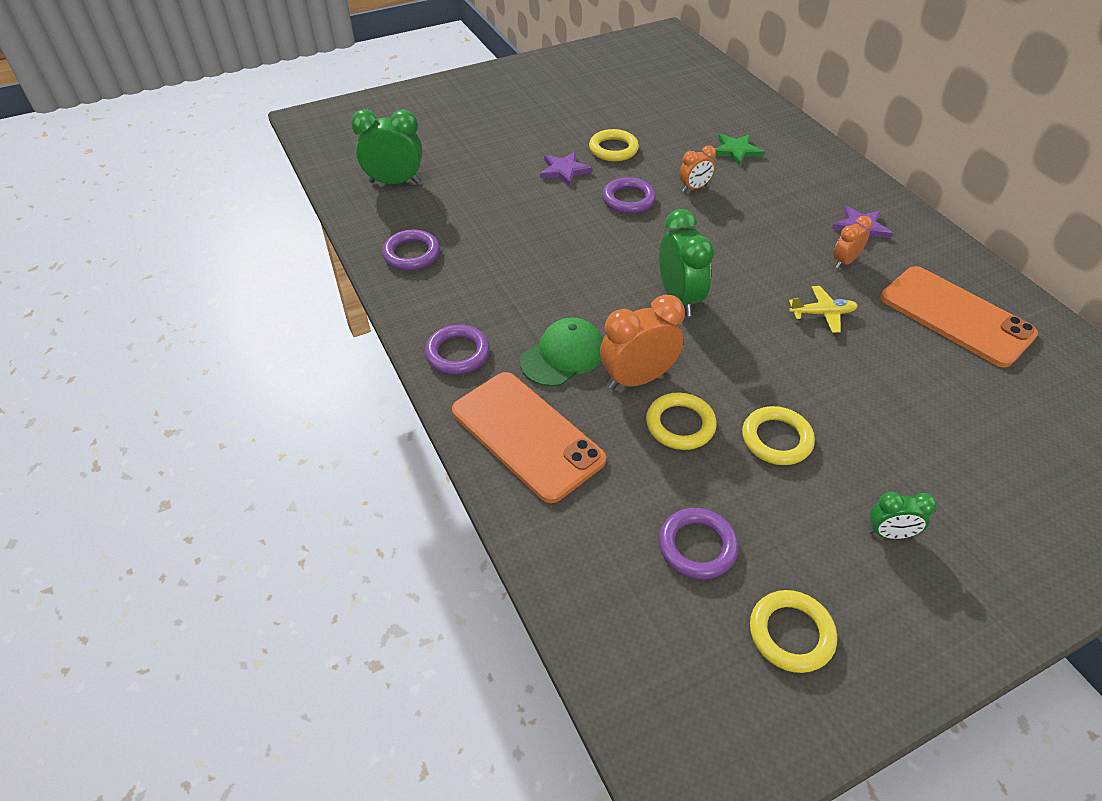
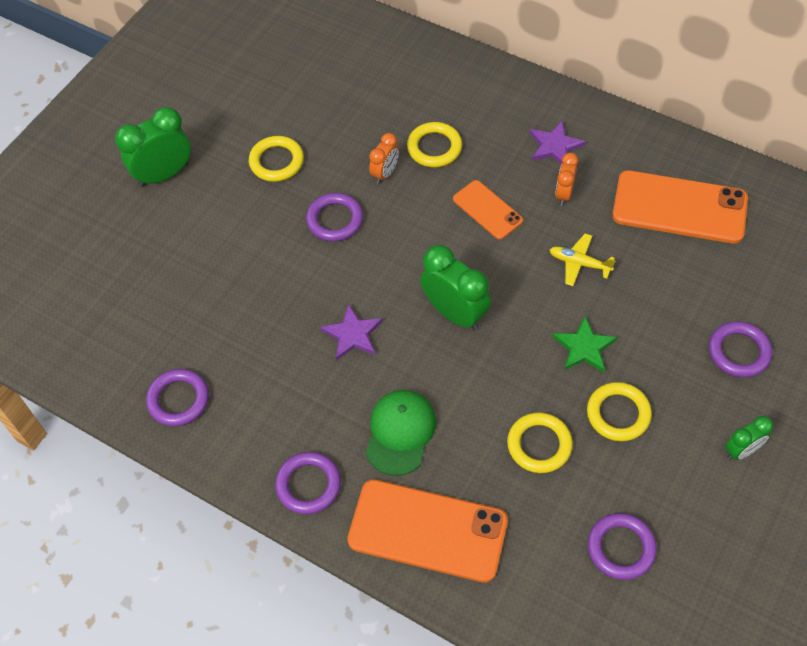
camera: 30 degrees left, 10 degrees up
(394, 182) = (89, 321): green clock -> green clock (164, 175)
(564, 170) = (248, 215): purple star -> purple star (352, 334)
(637, 379) = (477, 420): orange clock -> none
(736, 151) = (393, 104): green star -> green star (584, 347)
(764, 244) = (487, 210): none -> orange phone
(791, 633) = (725, 577): yellow ring -> yellow ring (434, 148)
(822, 313) = (579, 263): yellow plane -> yellow plane turned 120 degrees counterclockwise
(943, 451) = (739, 352): none -> purple ring

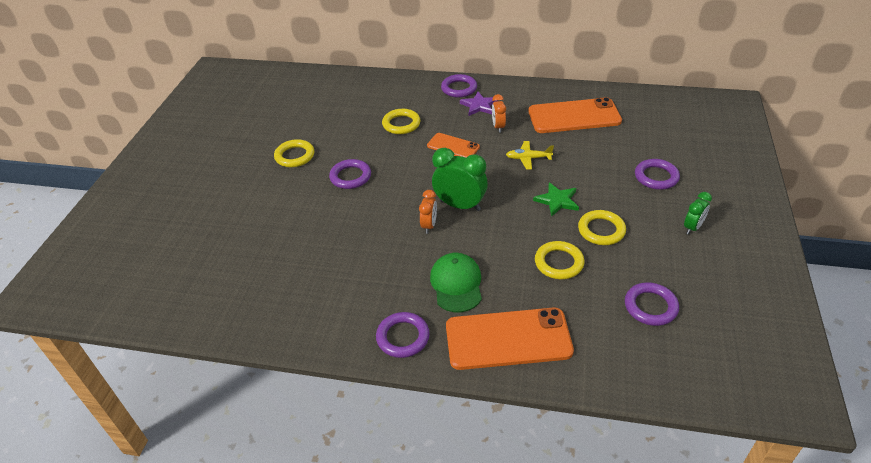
camera: 20 degrees left, 15 degrees down
(164, 175) = (213, 182): green clock -> none
(178, 400) = (275, 312): purple ring -> purple ring (459, 88)
(352, 334) = (393, 236): purple star -> none
(385, 173) = (374, 144): orange clock -> orange clock (429, 225)

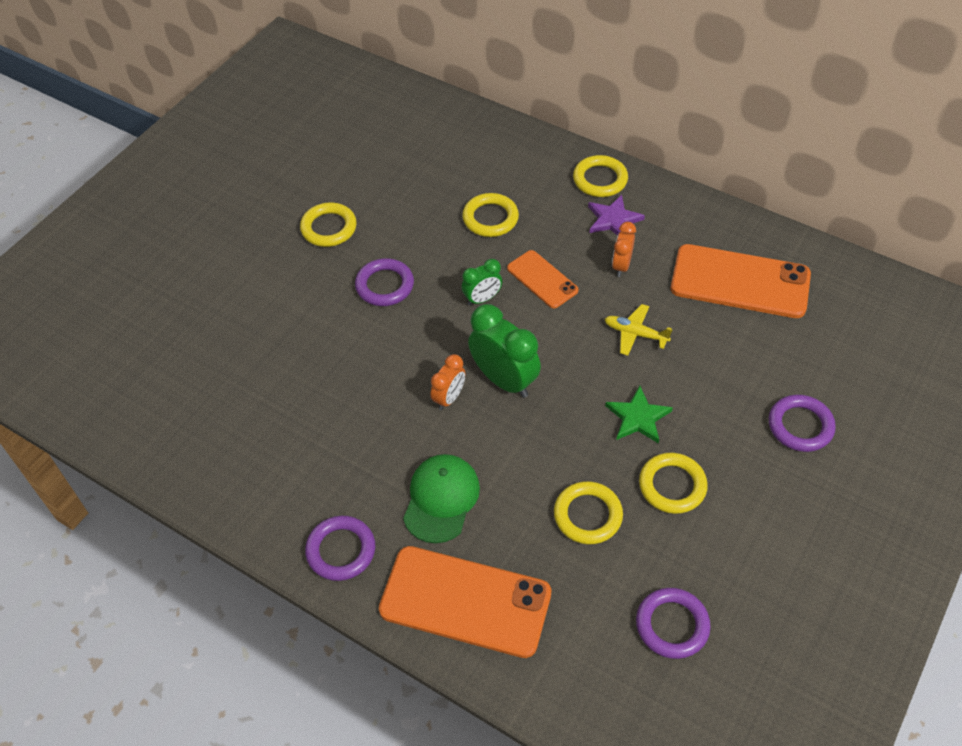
camera: 20 degrees right, 10 degrees up
(459, 88) = (600, 179): purple ring -> yellow ring
(692, 227) = (802, 527): green clock -> green clock (482, 299)

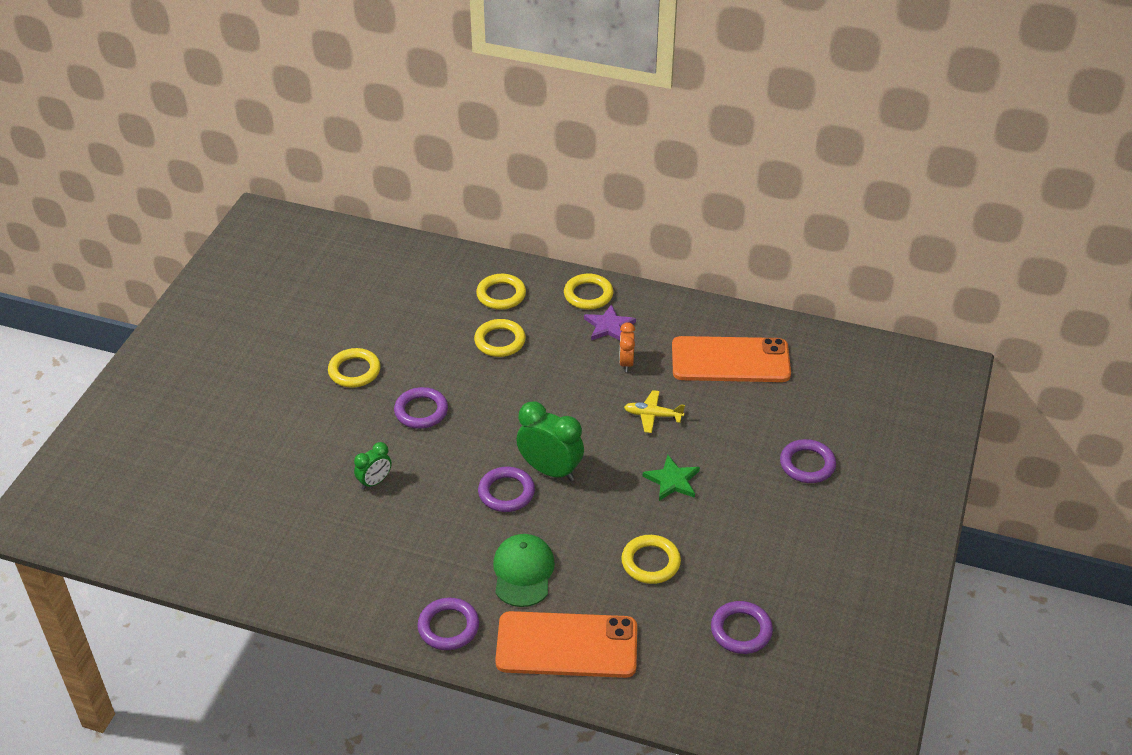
camera: 15 degrees left, 10 degrees down
(449, 398) = (506, 492): orange clock -> purple ring
(482, 299) = (512, 408): green clock -> green clock (374, 482)
(542, 279) = (560, 384): orange phone -> none
(672, 486) = (714, 527): yellow ring -> yellow ring (501, 295)

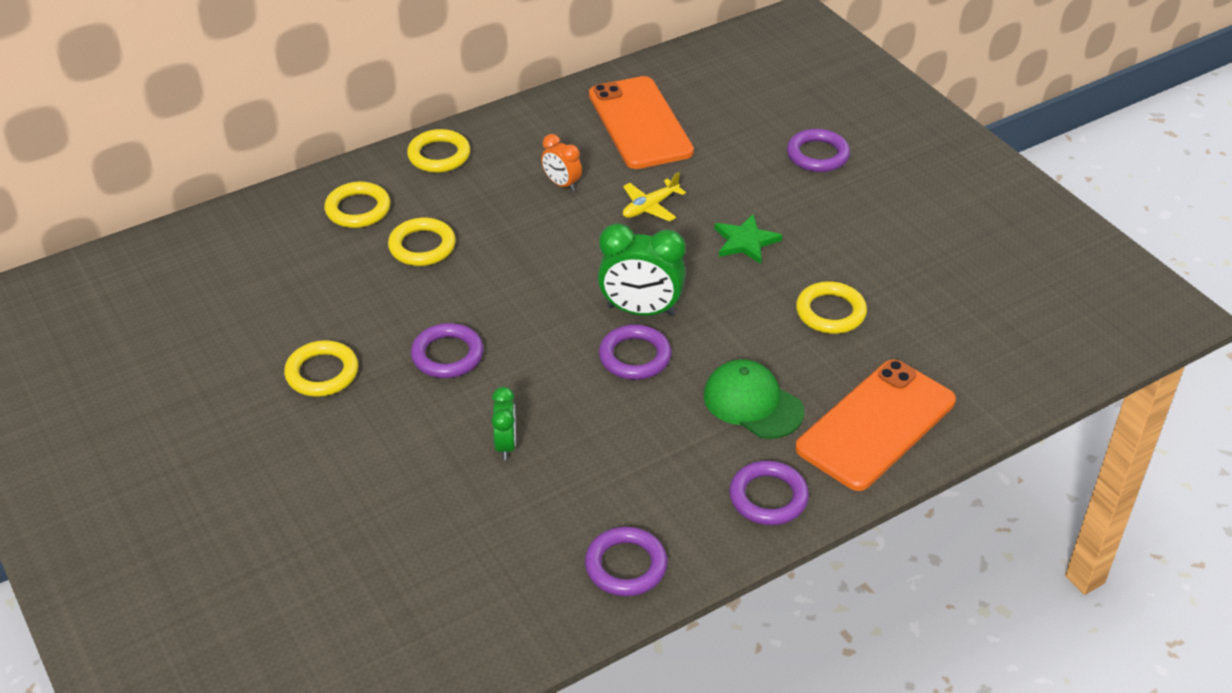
camera: 50 degrees left, 0 degrees up
(550, 470) = (641, 311): green clock -> green clock turned 150 degrees counterclockwise
(609, 326) = (499, 167): purple star -> none
(730, 360) = (640, 123): orange phone -> orange phone turned 60 degrees counterclockwise
(741, 630) = (967, 303): purple ring -> purple ring (626, 566)

